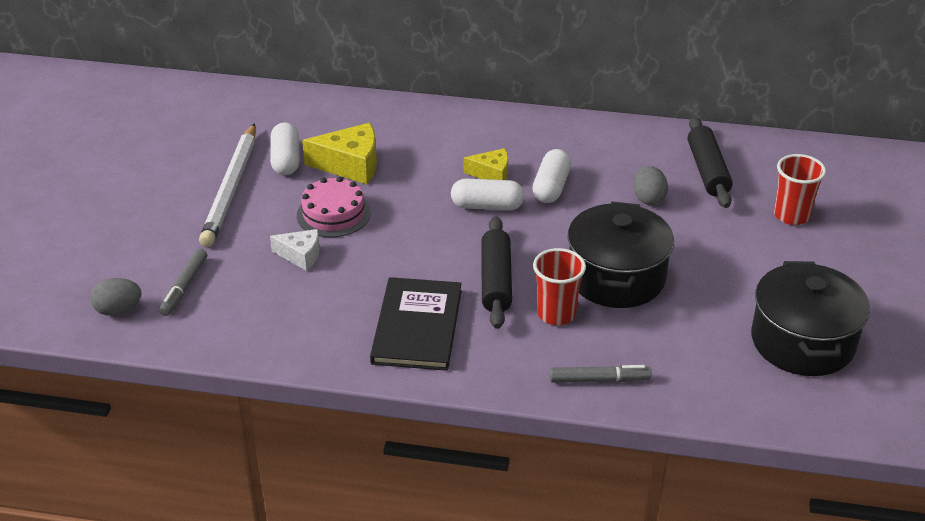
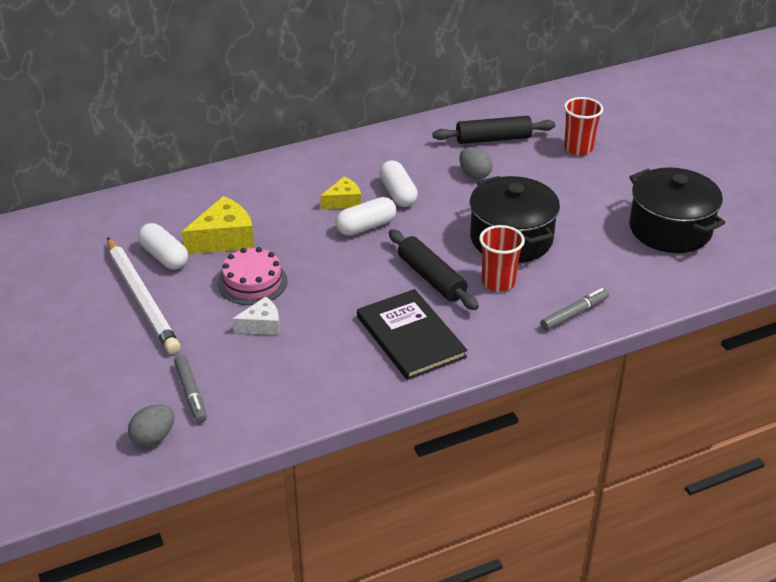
camera: 35 degrees left, 0 degrees up
(707, 171) = (493, 139): black rolling pin -> black rolling pin turned 60 degrees counterclockwise

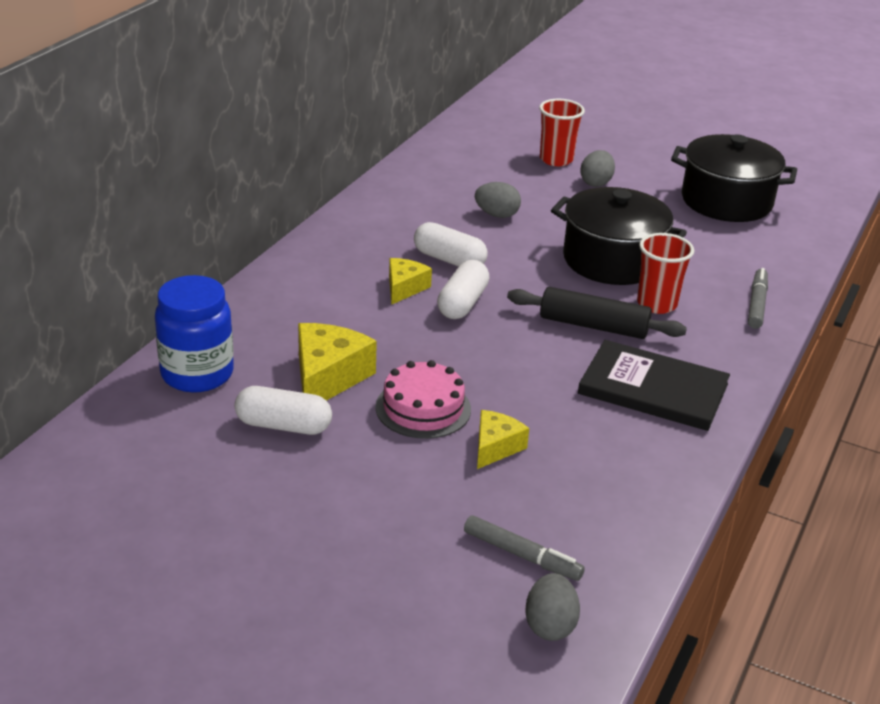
camera: 40 degrees left, 5 degrees down
(141, 298) = (320, 482): white pencil -> none
(158, 206) = (197, 374): none -> blue jar
(261, 325) = (495, 447): white cheese -> yellow cheese
(493, 139) = (468, 177): black rolling pin -> none
(583, 177) = (596, 183): none -> grey egg

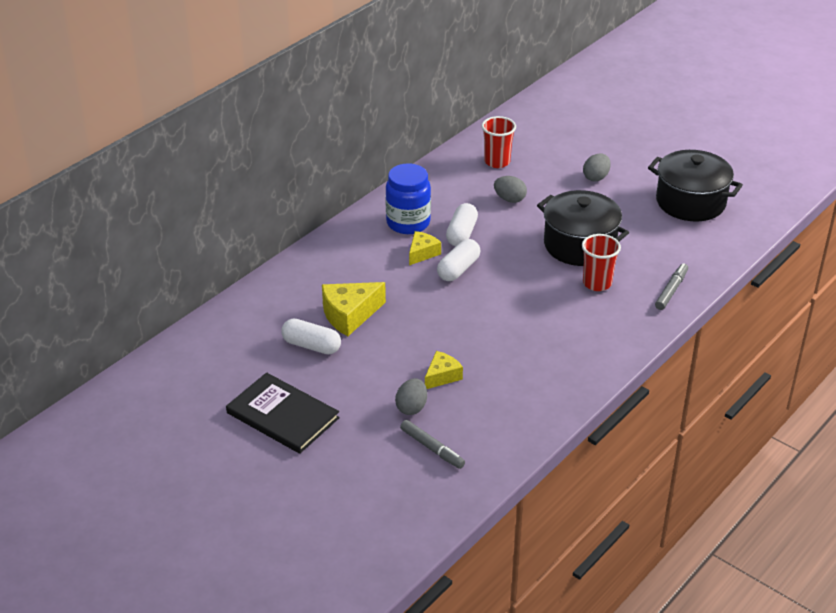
camera: 15 degrees right, 5 degrees up
(197, 374) = (267, 304): blue jar -> blue jar (408, 223)
(327, 377) = (349, 315): yellow cheese -> yellow cheese turned 150 degrees counterclockwise
(423, 408) = (404, 344): pink cake -> none
(449, 260) = (461, 234): white capsule -> white capsule turned 60 degrees clockwise
(550, 625) = (432, 493): grey egg -> grey egg (411, 407)
(556, 159) = (573, 154): red cup -> red cup (497, 162)
(593, 326) = (544, 295): black rolling pin -> none
(653, 389) = (565, 347): black book -> black book (283, 415)

